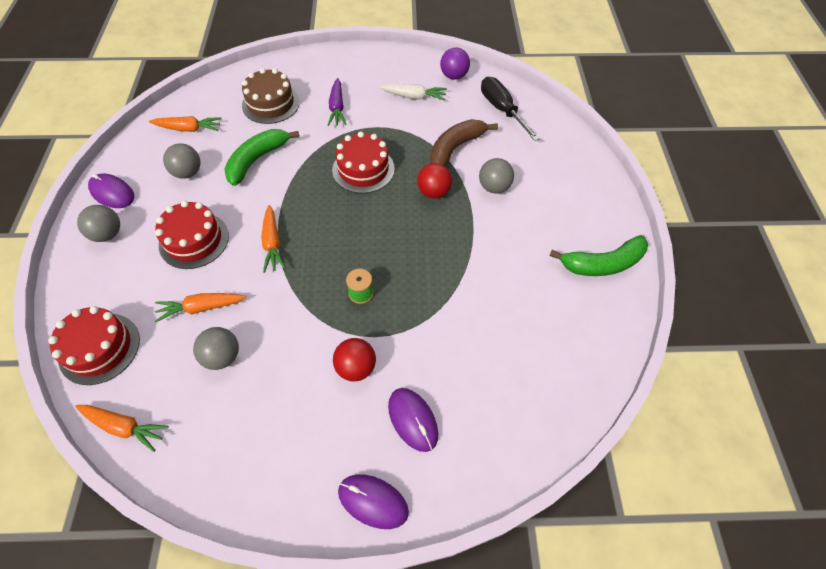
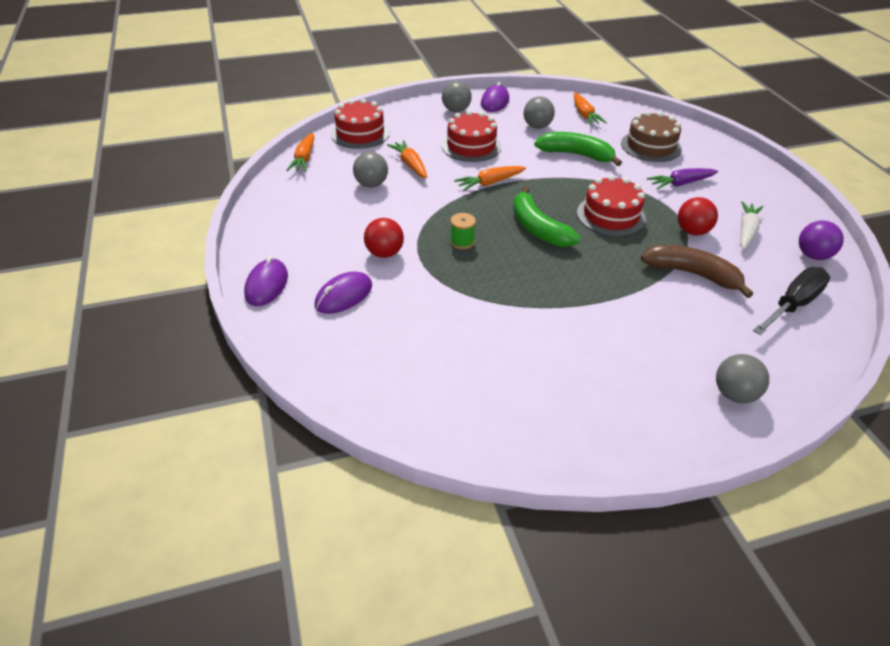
camera: 75 degrees right, 15 degrees down
(414, 97) = (746, 231): white carrot -> white carrot turned 150 degrees counterclockwise
(433, 192) = (614, 268): red ball -> red ball (692, 231)
(494, 187) = (656, 313): grey ball -> grey ball (734, 394)
(602, 264) = (599, 427): green banana -> green banana (538, 228)

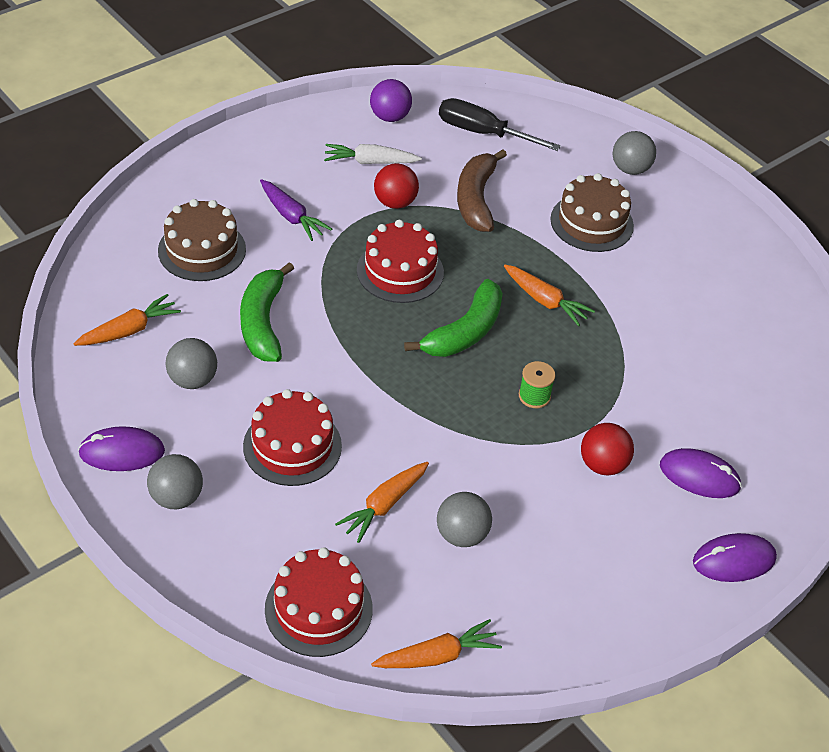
camera: 115 degrees left, 5 degrees up
(489, 183) = (387, 400): orange carrot -> orange carrot (545, 301)
(651, 335) = (591, 222): none -> brown cake

